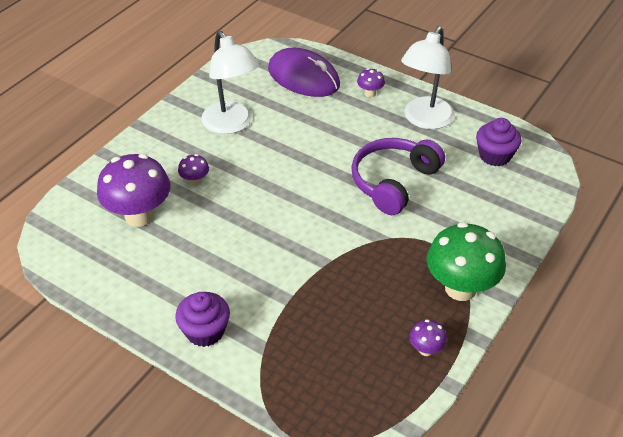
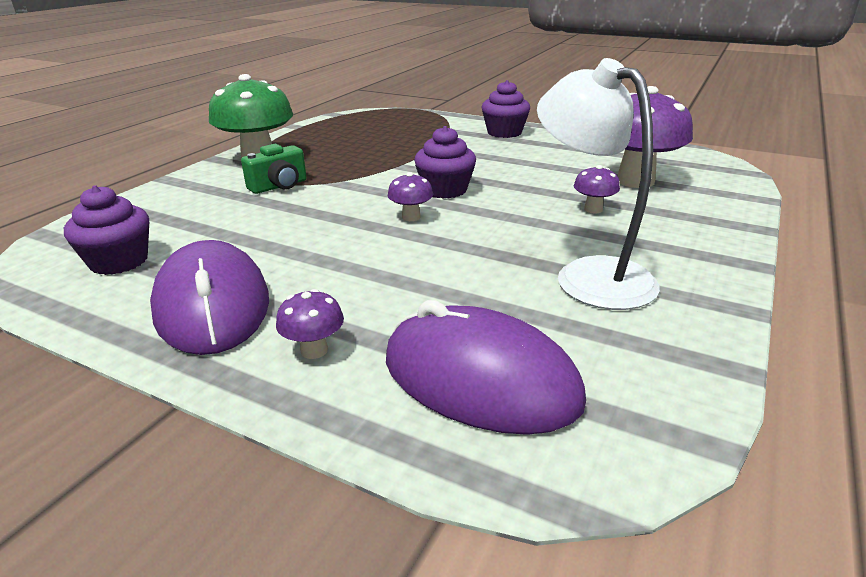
camera: 175 degrees right, 15 degrees down
(292, 216) = (445, 190): none -> purple cupcake
(393, 182) = (304, 224): purple headphones -> none
(424, 120) = (213, 305): white lamp -> purple mouse
(425, 235) = (279, 186): none -> green camera
(426, 349) = (308, 135): purple mushroom -> purple mushroom (411, 217)

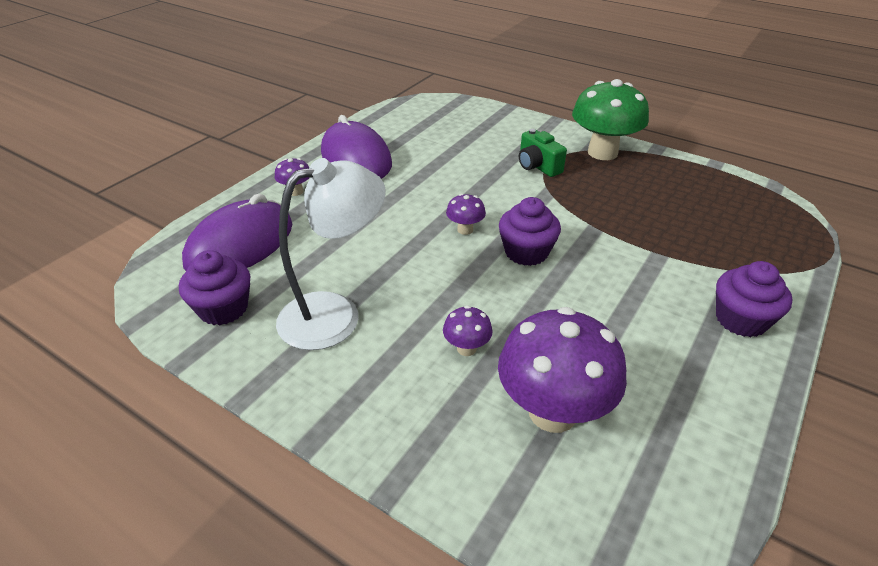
camera: 95 degrees right, 10 degrees up
(119, 261) = (418, 125): purple cupcake -> purple cupcake (223, 308)
(213, 305) = (356, 158): purple mouse -> purple mouse turned 75 degrees clockwise

